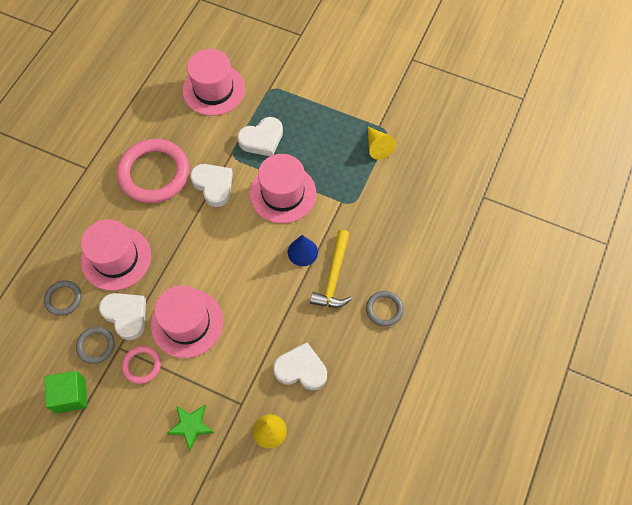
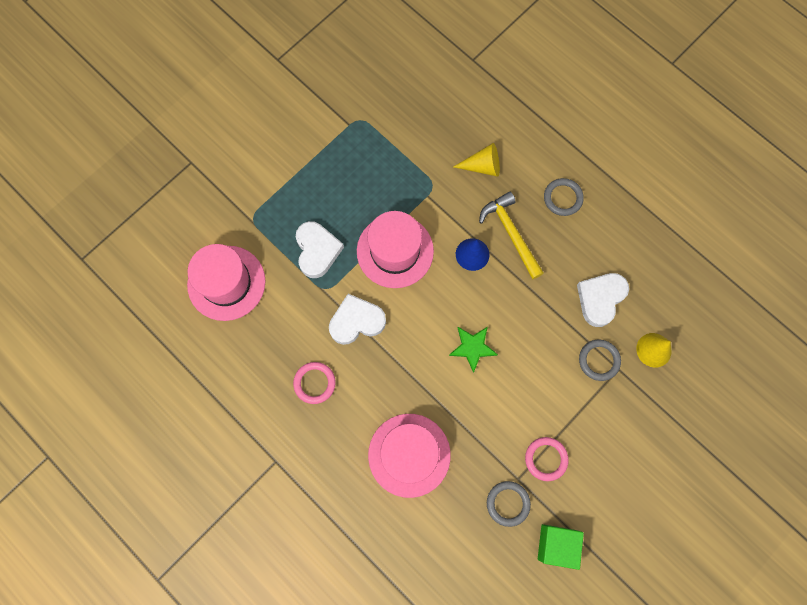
camera: 70 degrees left, 10 degrees up
(63, 299) = (439, 527): grey ring -> grey ring (599, 360)
(126, 315) = (483, 461): white heart -> none
(154, 173) = (314, 383): pink ring -> pink ring, size x0.48
(187, 323) = (513, 398): pink hat -> none
(191, 426) = (626, 425): green star -> green star (472, 347)
(333, 276) = (511, 233): yellow hammer -> yellow hammer turned 150 degrees counterclockwise
(377, 147) = (375, 135): yellow cone -> yellow cone (482, 166)

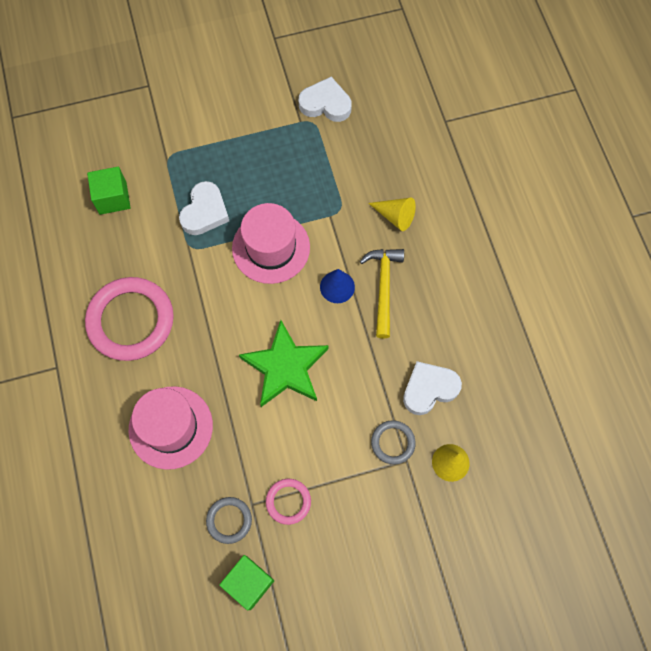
camera: 30 degrees right, 5 degrees down
(226, 283) = (113, 198): pink hat -> green cube
(314, 383) = (131, 320): pink ring -> pink ring, size x2.08
(356, 321) = (199, 289): white heart -> white heart (325, 104)
(472, 347) = (285, 367): green star -> green star, size x1.80
(562, 198) = (451, 282): grey ring -> none

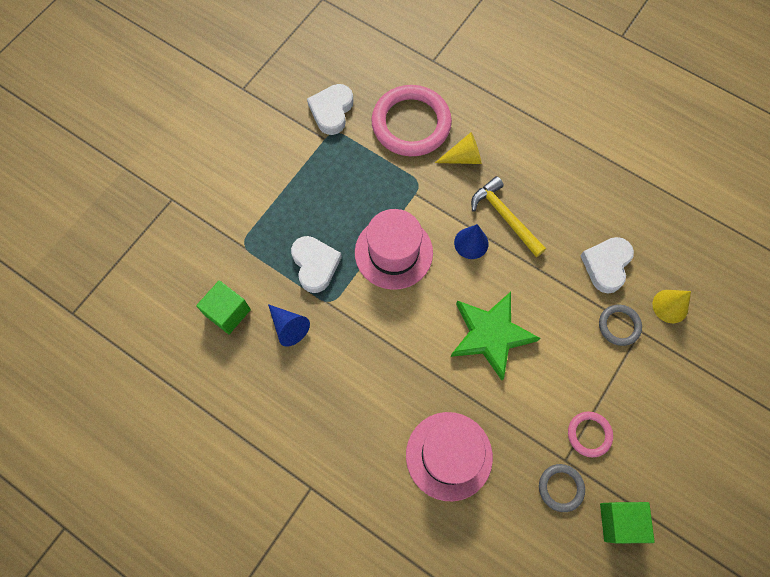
camera: 40 degrees left, 0 degrees up
(131, 320) = (337, 398): pink ring -> pink ring (411, 124)
(145, 242) = (289, 327): none -> blue cone
(325, 104) = (331, 111): white heart -> white heart turned 45 degrees counterclockwise

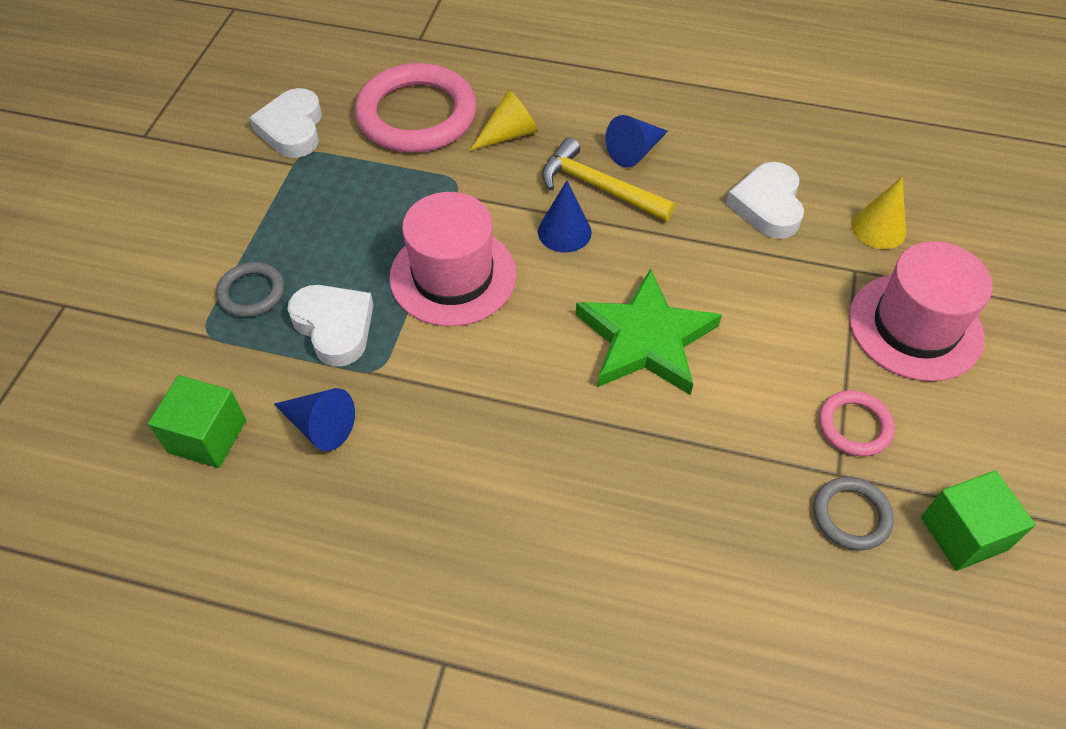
camera: 20 degrees left, 15 degrees down
(449, 455) = (657, 529): pink hat -> pink hat (915, 326)
(538, 196) = (635, 151): none -> blue cone
(619, 326) = (823, 272): grey ring -> grey ring (251, 292)

